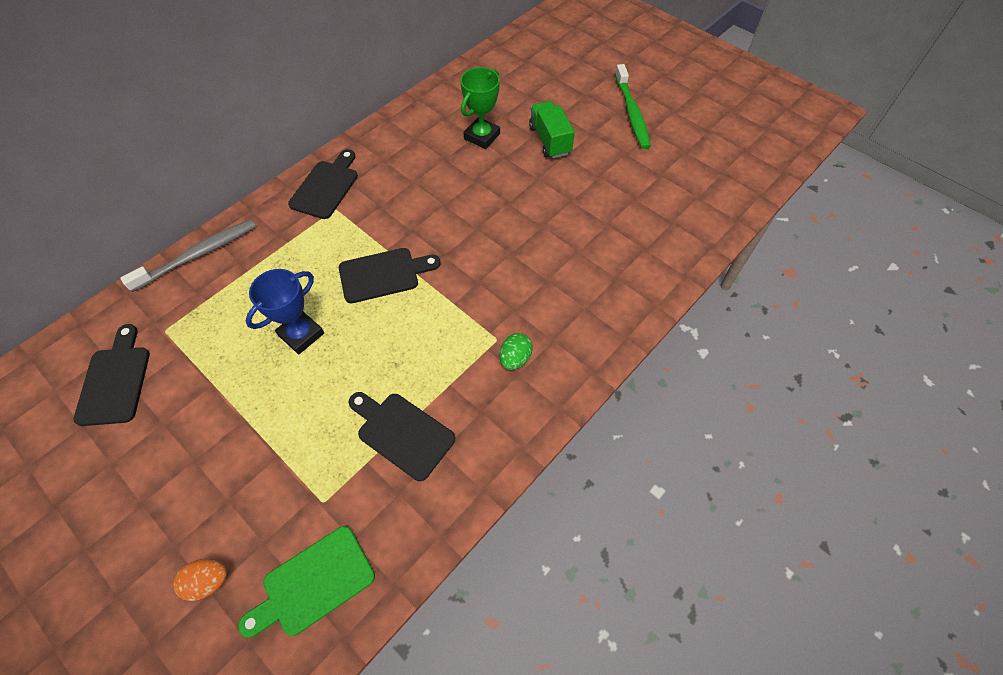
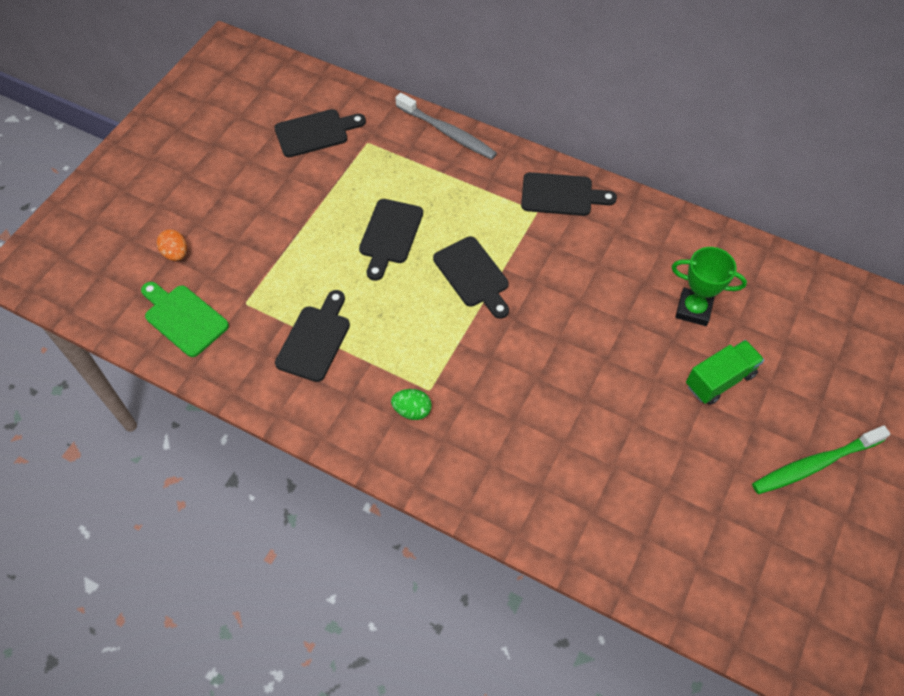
camera: 75 degrees right, 0 degrees up
(301, 334) = (390, 235): blue trophy -> black cutting board

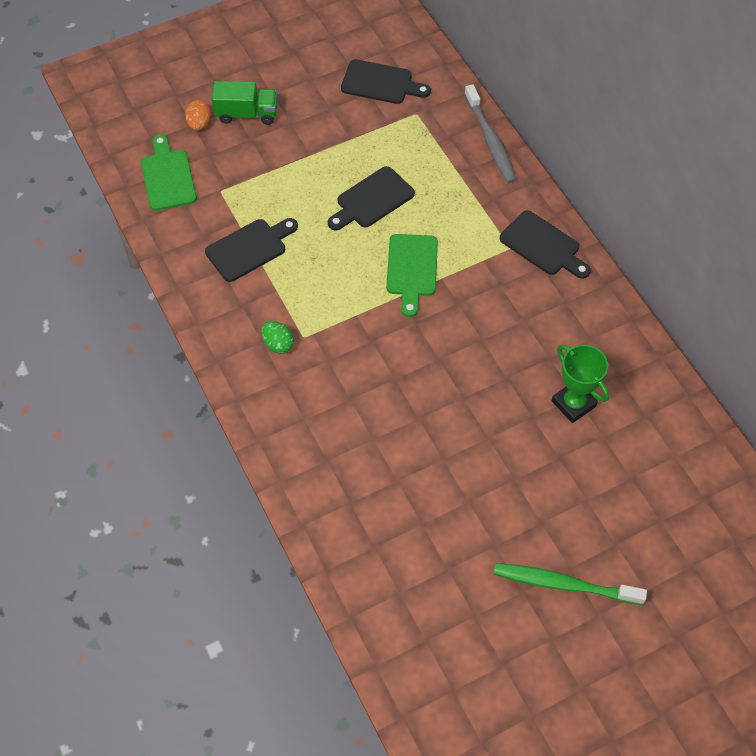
camera: 35 degrees right, 0 degrees up
(473, 275) = (412, 269): black cutting board -> green cutting board
(719, 380) = (544, 471): green truck -> green truck (246, 114)

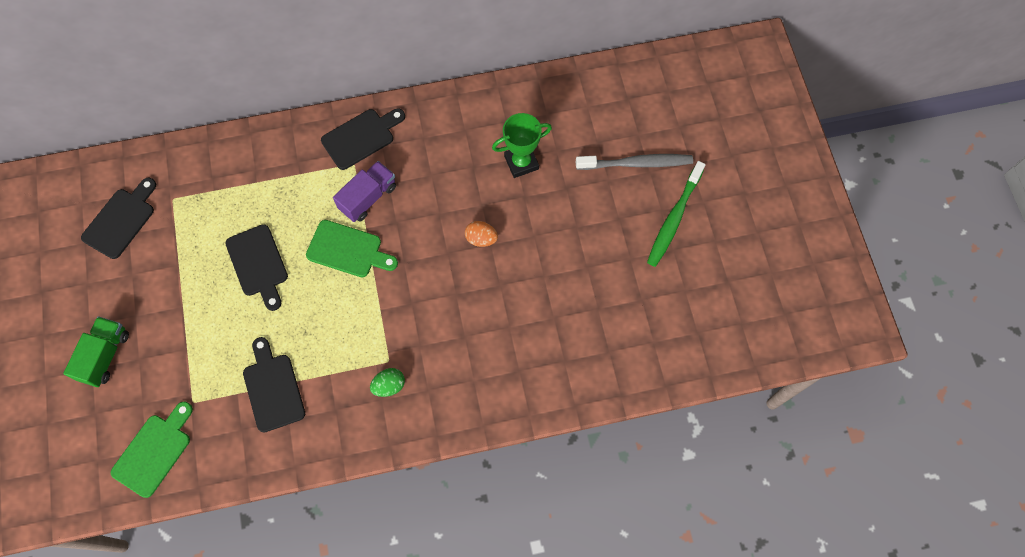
camera: 75 degrees left, 10 degrees up
(168, 177) = (154, 451): green cutting board -> green cutting board turned 120 degrees clockwise
(199, 124) = (98, 406): orange egg -> orange egg (481, 239)
(476, 270) = (368, 198): none -> purple truck
(490, 140) = (231, 145): grey toothbrush -> grey toothbrush (636, 163)

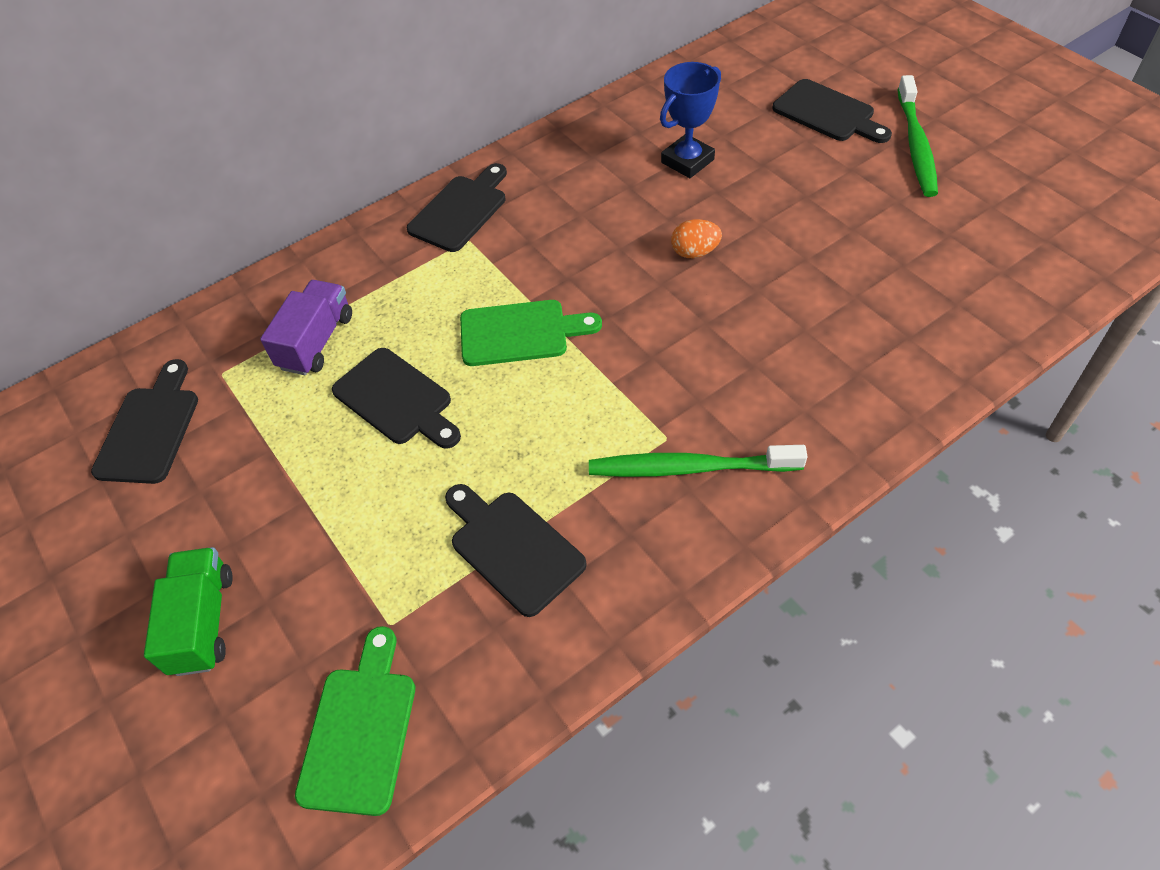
camera: 20 degrees left, 15 degrees down
(368, 198) = (511, 267): purple truck -> purple truck (316, 342)
(389, 386) = (689, 468): green egg -> green toothbrush
(521, 162) = (687, 161): green trophy -> blue trophy
(636, 163) = (827, 113): grey toothbrush -> black cutting board

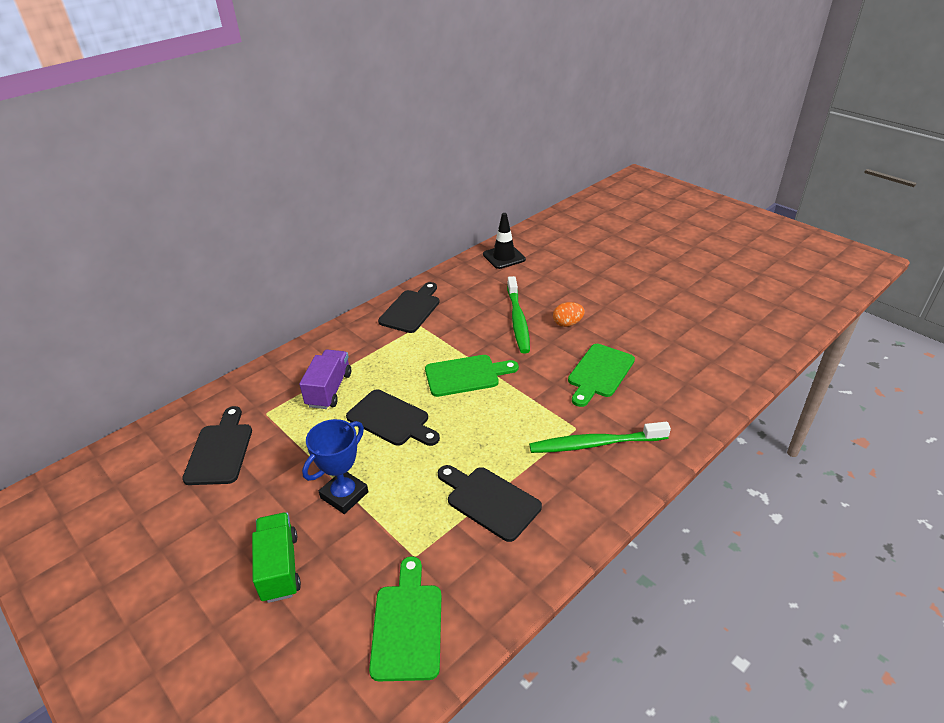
camera: 10 degrees left, 15 degrees down
(621, 123) = (504, 257): none -> black traffic cone
(687, 161) = (550, 275): blue trophy -> blue trophy (344, 495)
(724, 345) = (599, 373): none -> green cutting board
(827, 113) = (629, 246): black cutting board -> none
(916, 145) = (687, 260): green toothbrush -> green toothbrush (518, 320)

